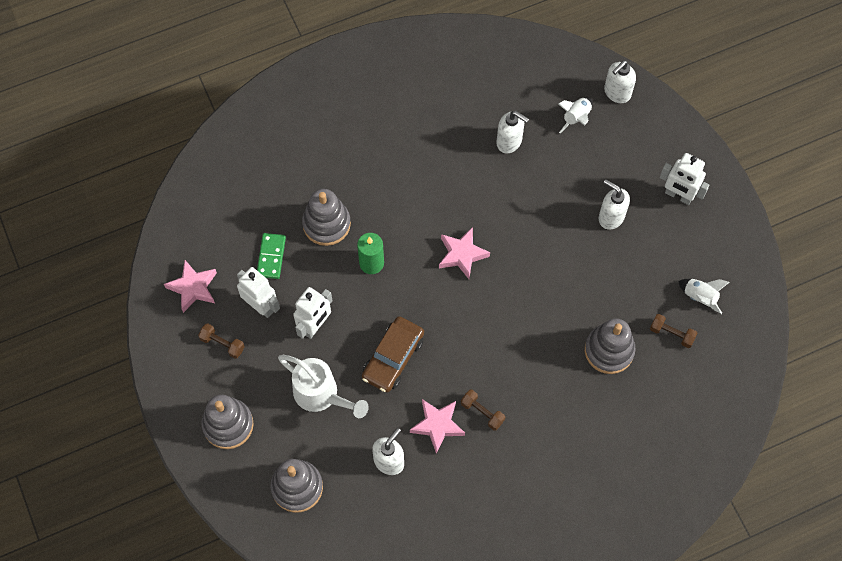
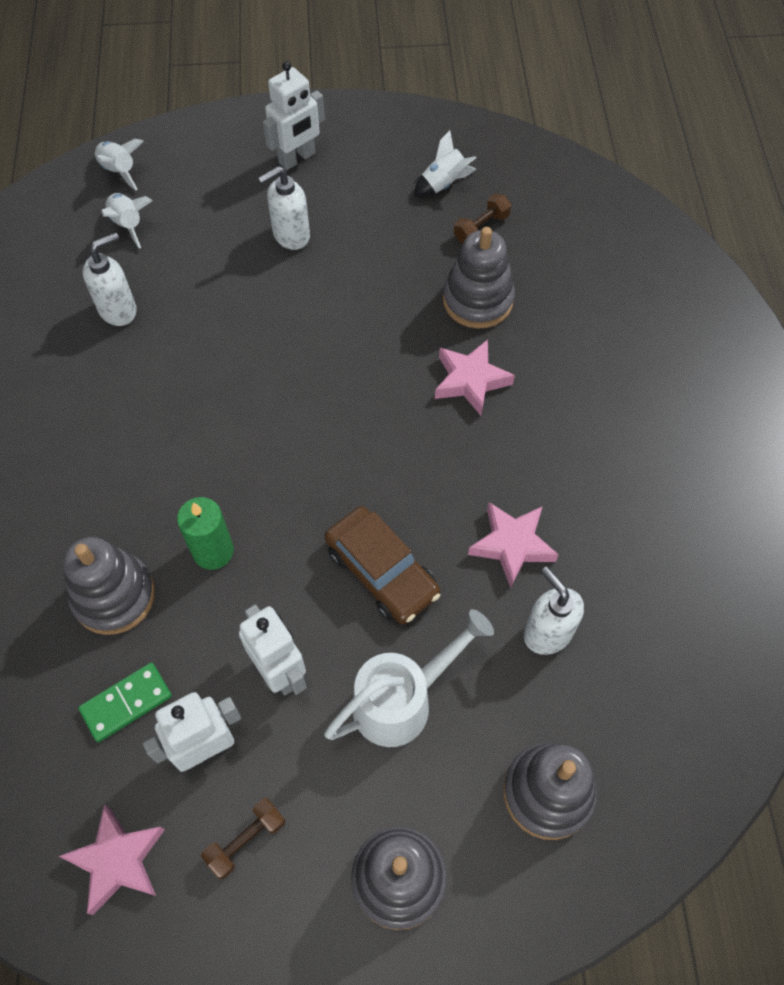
camera: 70 degrees left, 5 degrees down
(271, 257) = (126, 703): green domino -> green domino turned 60 degrees counterclockwise
(462, 254) = (259, 424): pink star -> pink star (470, 381)
(482, 412) = (512, 479): brown dumbbell -> none
(617, 93) = (119, 171): white soap dispenser -> white rocket

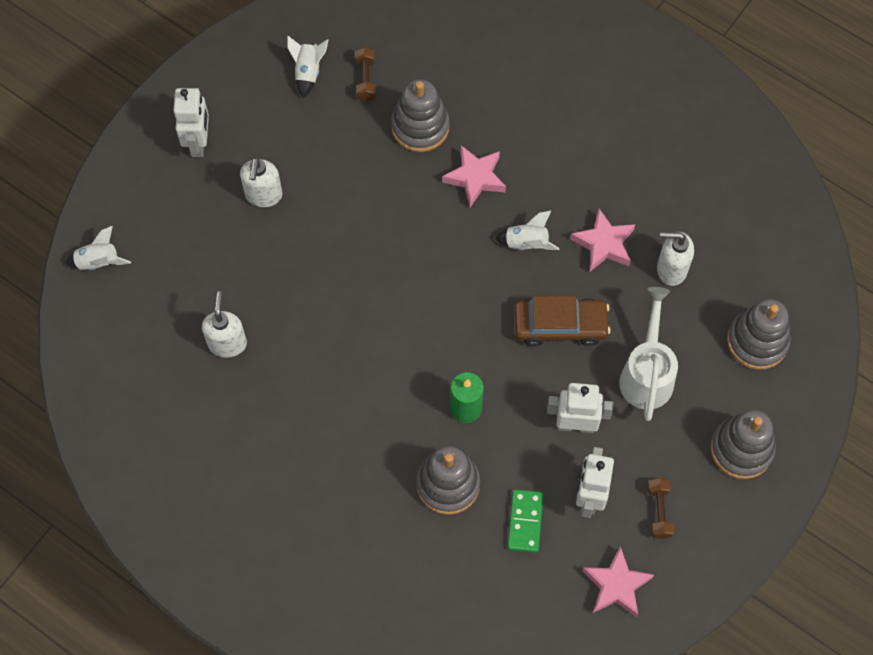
camera: 50 degrees left, 5 degrees up
(128, 224) = (156, 288): white rocket -> white rocket (526, 243)

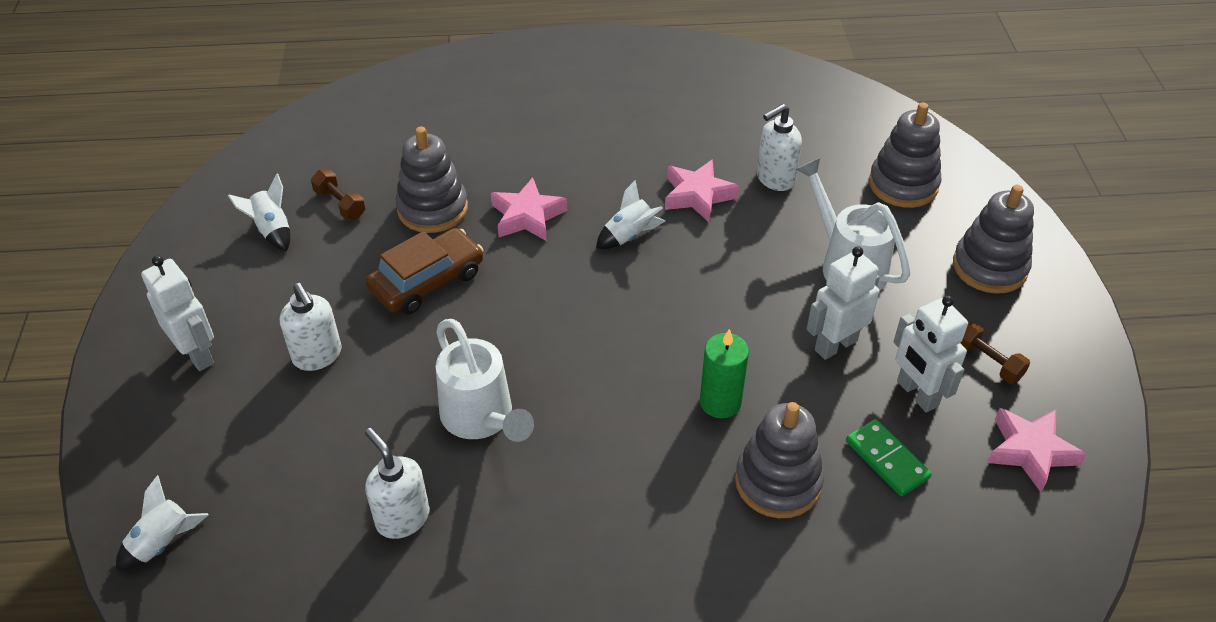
camera: 40 degrees left, 20 degrees down
(320, 311) = (481, 418): none -> white watering can
(560, 325) = (730, 277): brown car -> brown car (427, 281)

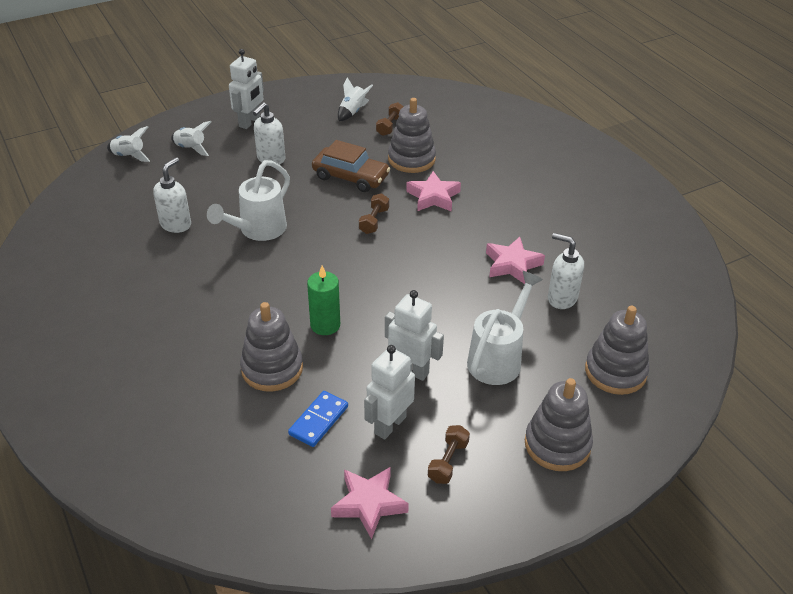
camera: 65 degrees right, 5 degrees down
(540, 289) = (374, 221): none -> brown dumbbell
(629, 235) = (448, 244): white rocket -> white rocket (191, 148)
(887, 459) = (319, 420): green domino -> blue domino

